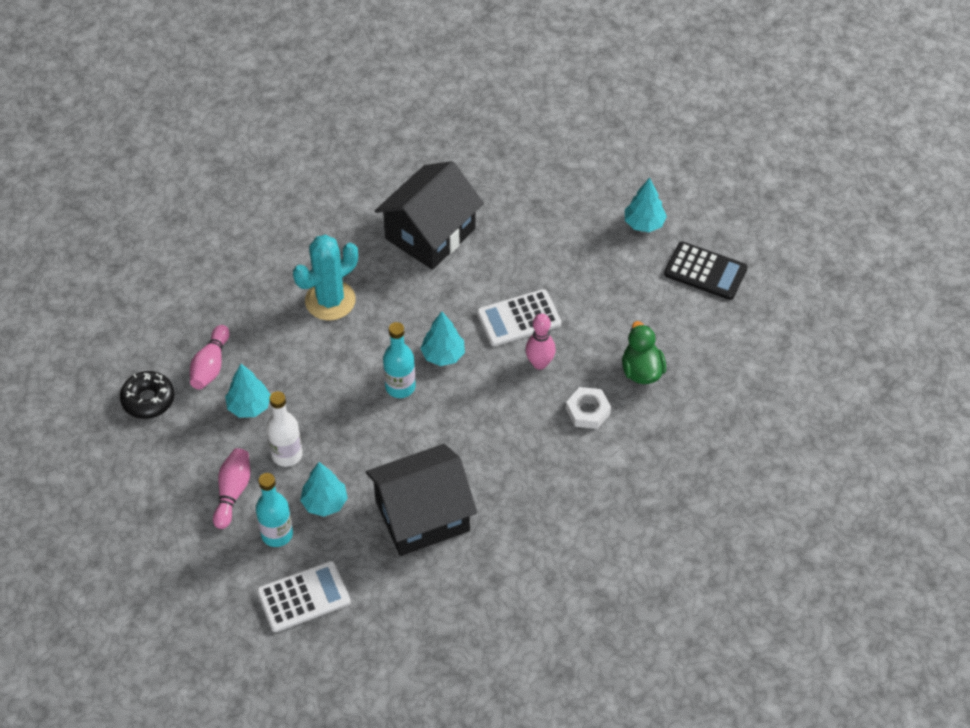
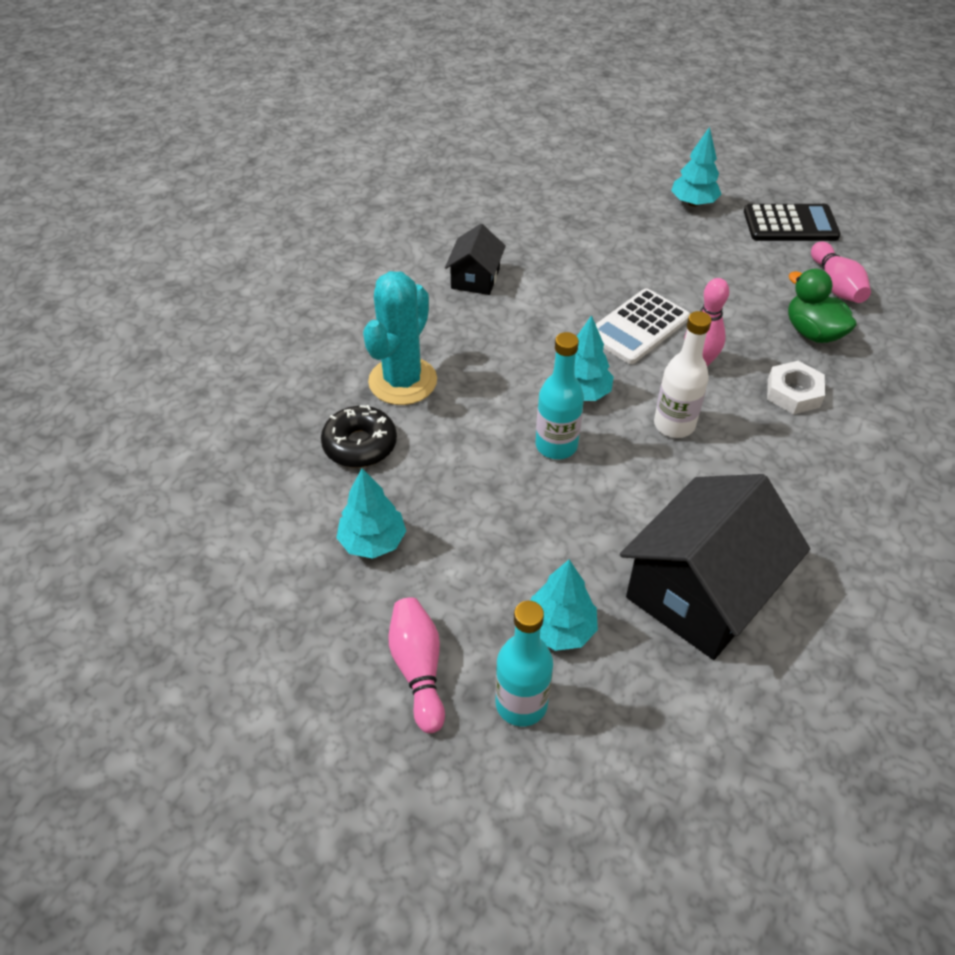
camera: 25 degrees left, 5 degrees down
(148, 399) = (219, 587): black donut -> black donut (360, 444)
(210, 365) = (288, 509): pink bowling pin -> pink bowling pin (836, 285)
(287, 454) = (464, 584): white bottle -> white bottle (674, 425)
(303, 597) = (623, 785): white calculator -> none
(430, 234) = (475, 278): black house -> black house, size x0.51

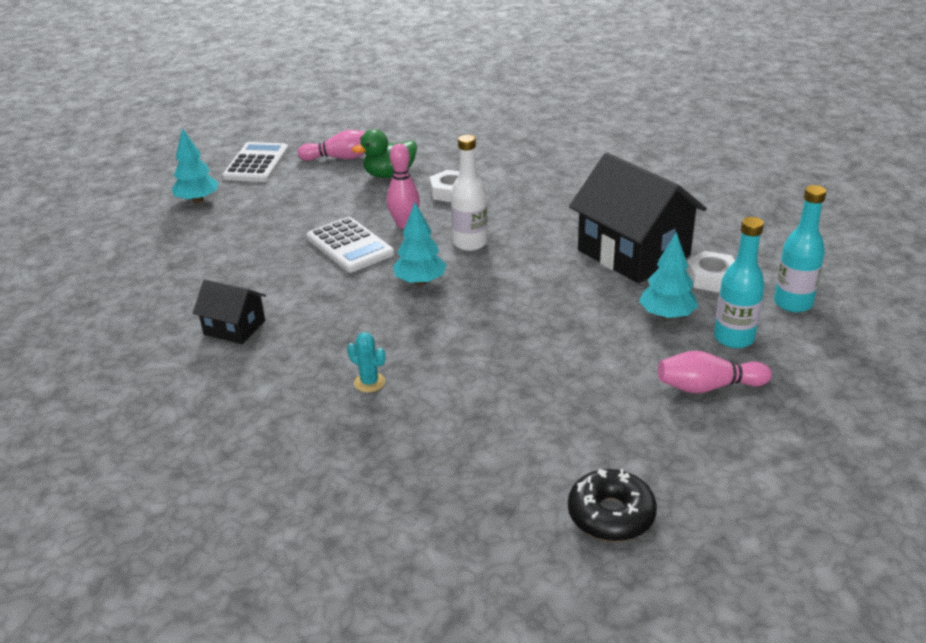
camera: 80 degrees left, 15 degrees down
(360, 444) = (450, 414): black donut -> black donut (611, 515)
(373, 541) = (574, 408): turquoise tree -> none
(403, 381) = (369, 382): turquoise cactus -> turquoise cactus, size x0.44
(556, 445) = (479, 300): turquoise bottle -> turquoise bottle (792, 303)
(661, 685) = (711, 278): none -> white nut
(790, 224) = (256, 163): black calculator -> white calculator

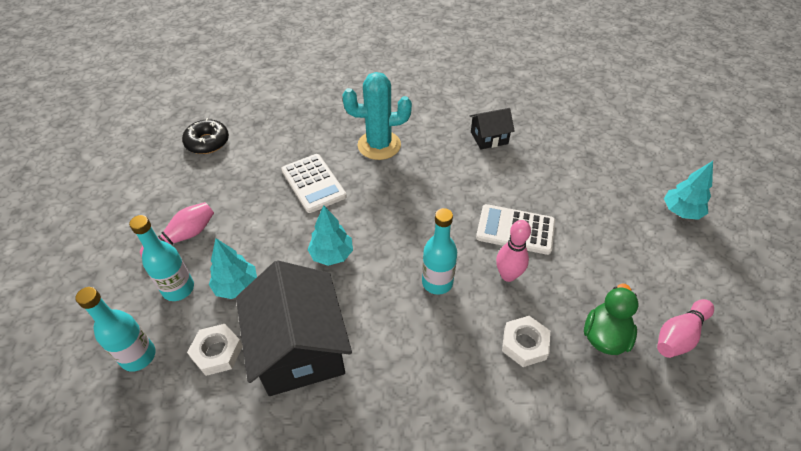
camera: 140 degrees right, 15 degrees up
(256, 163) = (724, 280): white calculator -> white calculator (313, 183)
(369, 382) = (379, 145): turquoise cactus -> turquoise cactus, size x2.27
(420, 281) = (430, 224): turquoise tree -> turquoise tree (332, 254)
(470, 243) = (437, 282): white bottle -> turquoise bottle
(633, 253) = (299, 348): black house -> black house turned 60 degrees clockwise

